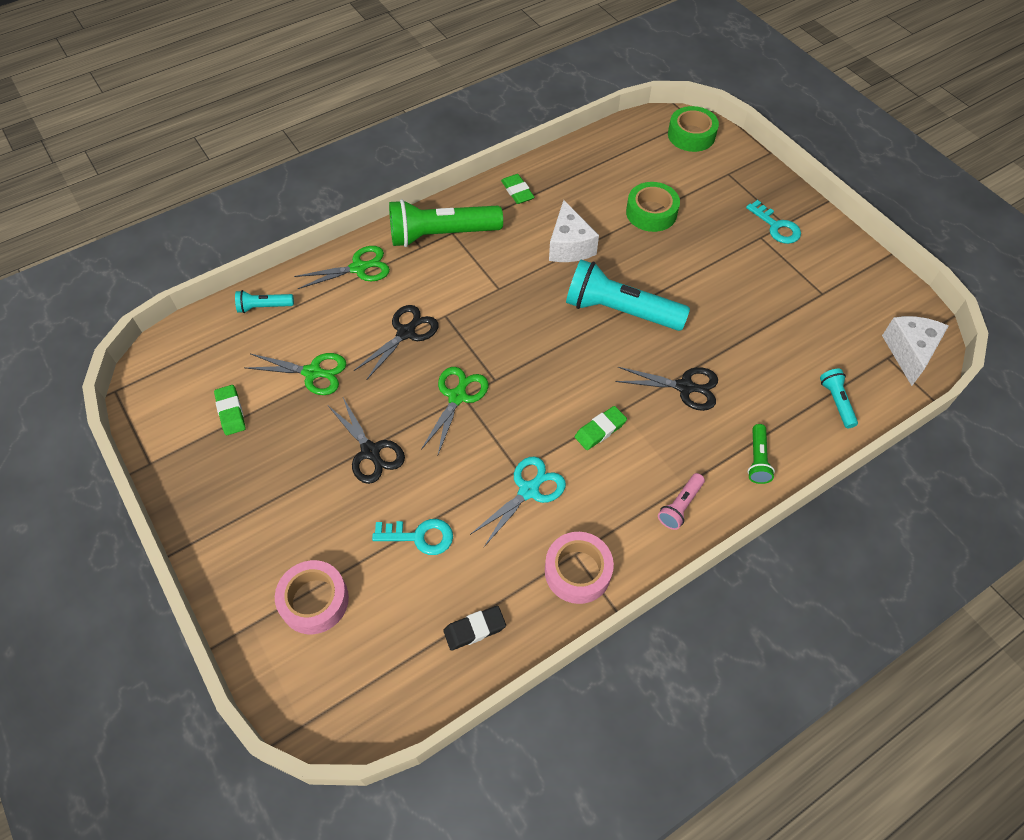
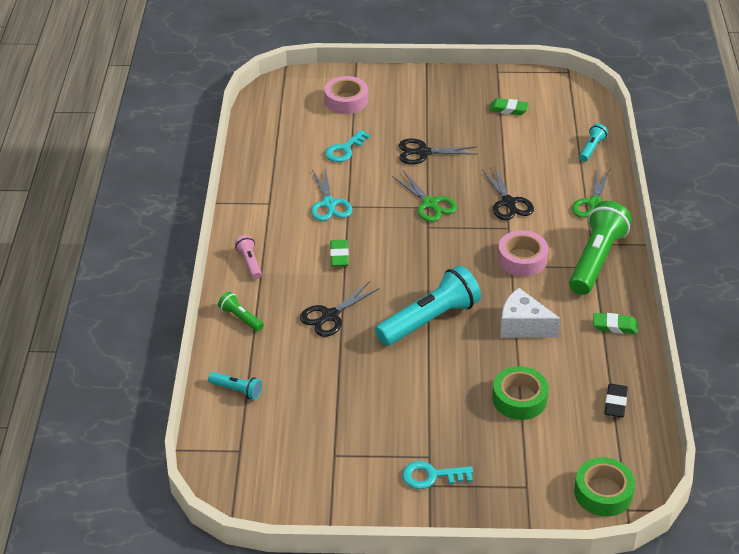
camera: 125 degrees right, 15 degrees down
(313, 373) = (510, 151): green scissors -> none
(474, 629) = (269, 147): black eraser -> black eraser (615, 403)
(577, 571) = (258, 199): pink tape -> pink tape (522, 259)
(909, 352) = (230, 468): white cheese -> none

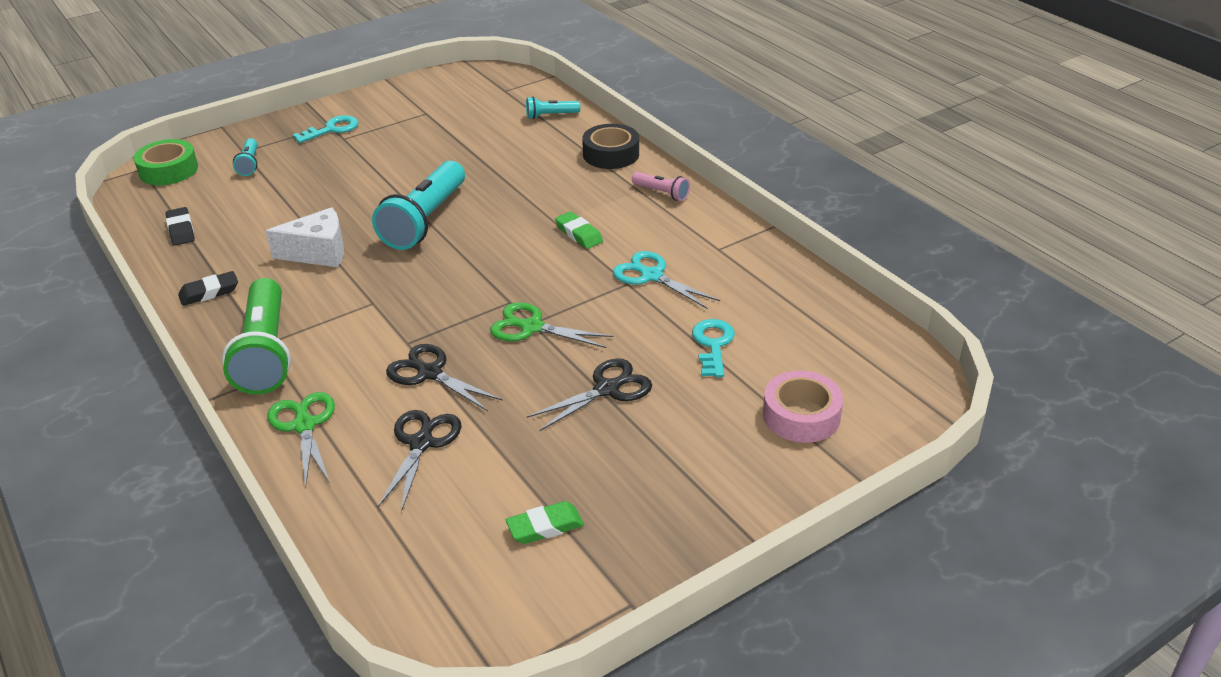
camera: 145 degrees right, 5 degrees down
(241, 318) = (611, 154): green flashlight -> black tape
(329, 316) = (529, 186): black scissors -> black scissors (422, 442)
(519, 399) = (284, 199): green tape -> none
(522, 259) = (363, 315): pink tape -> none
(591, 148) = (356, 518): turquoise flashlight -> turquoise flashlight (249, 164)
(614, 326) = (209, 292): green eraser -> black eraser

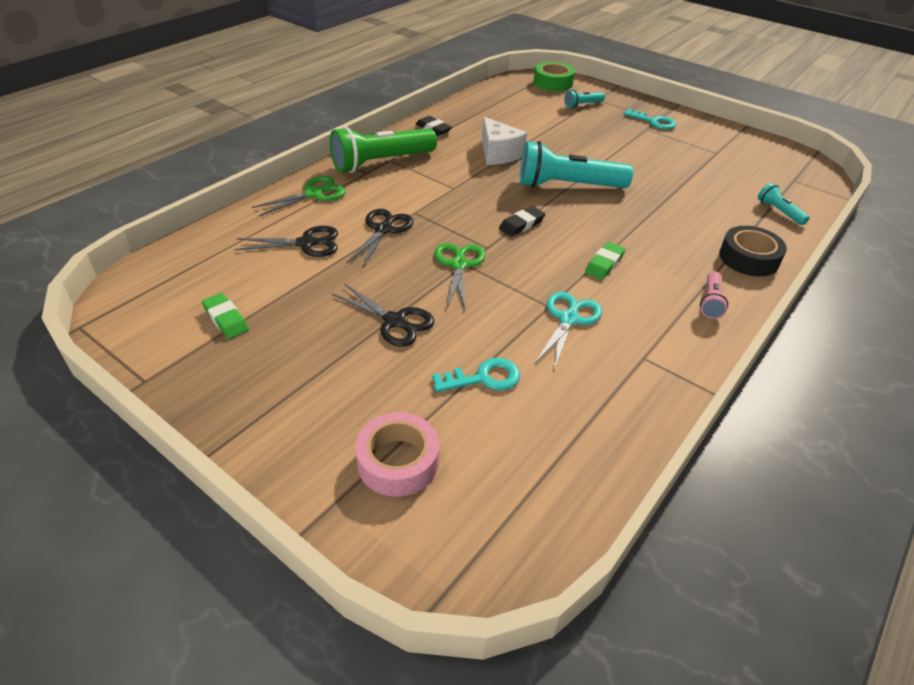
camera: 70 degrees right, 5 degrees up
(181, 230) = (492, 103): black eraser -> black eraser (521, 225)

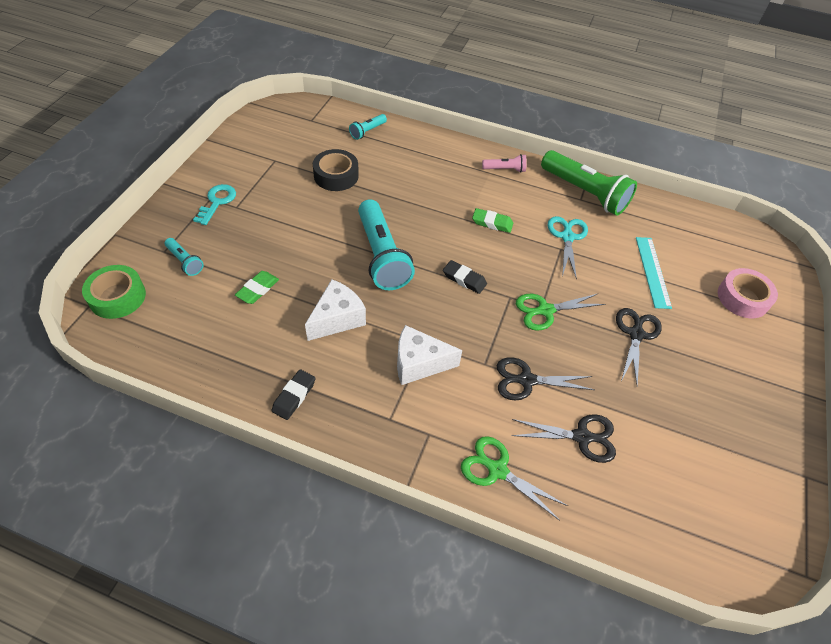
camera: 110 degrees left, 10 degrees up
(226, 319) = (713, 454): green eraser -> green eraser (257, 289)
(307, 243) = (582, 437): black scissors -> black scissors turned 120 degrees clockwise
(381, 162) = (400, 426): green flashlight -> green flashlight (584, 192)
(433, 181) = (419, 363): none -> white cheese
(483, 378) = (652, 271): turquoise key -> turquoise ruler
(569, 318) = (567, 236): turquoise scissors -> turquoise scissors turned 90 degrees clockwise
(748, 258) = (441, 150): black tape -> black tape (336, 176)

